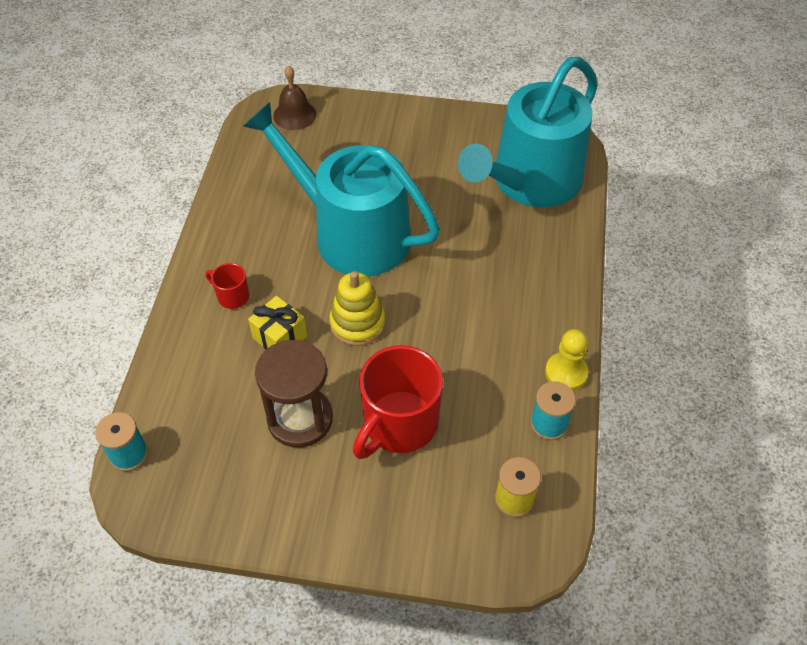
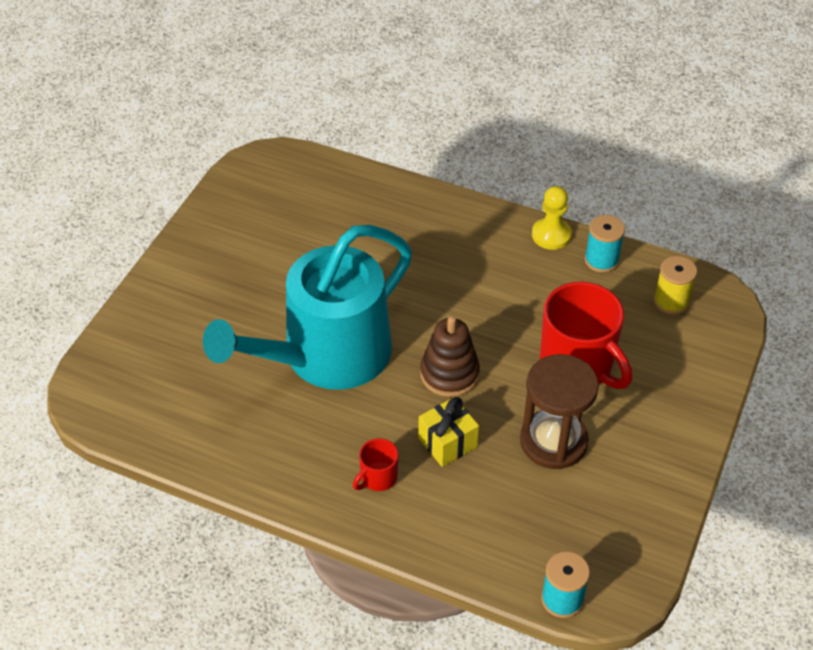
camera: 75 degrees left, 5 degrees down
(294, 115) = (115, 376): brown bell -> none
(357, 323) = (449, 374): yellow stacking toy -> brown stacking toy
(530, 181) = (313, 200): turquoise watering can -> none

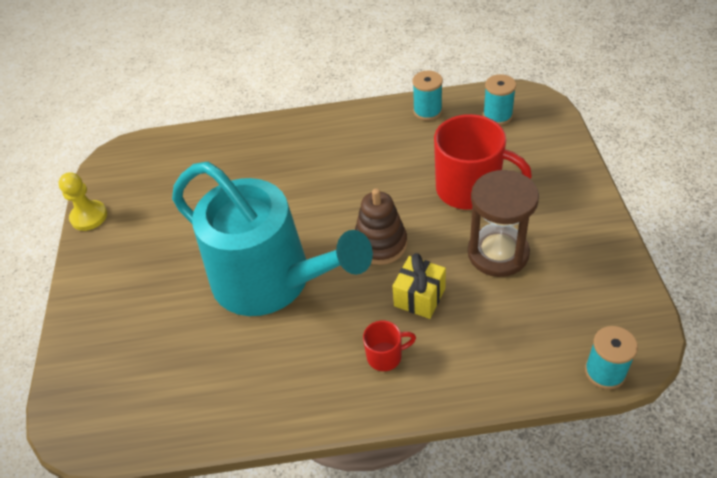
camera: 25 degrees left, 0 degrees up
(326, 356) = (271, 280): turquoise watering can -> turquoise watering can turned 75 degrees counterclockwise
(378, 478) = (385, 356): red mug -> red mug turned 120 degrees counterclockwise
(551, 235) = (378, 111): yellow pawn -> yellow pawn (89, 217)
(671, 301) = (497, 116): yellow spool -> turquoise spool

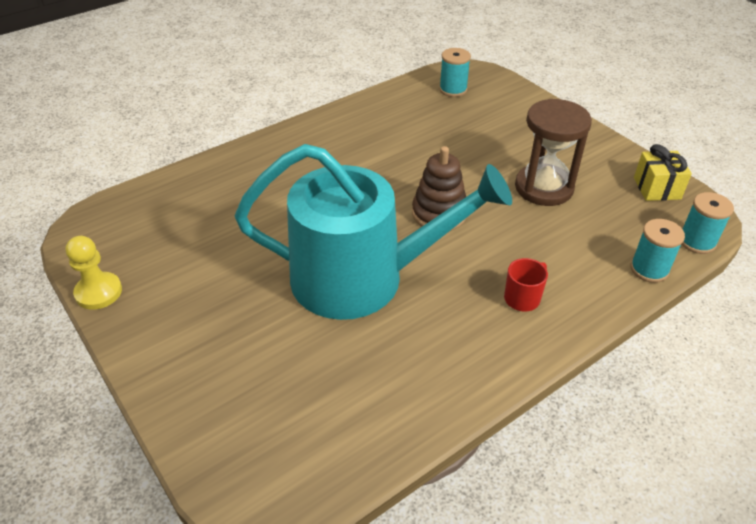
camera: 35 degrees left, 5 degrees down
(419, 297) = (510, 242): yellow gift -> yellow gift (657, 188)
(427, 111) = (389, 101): turquoise spool -> turquoise spool (649, 269)
(470, 189) = (479, 149): red mug -> none

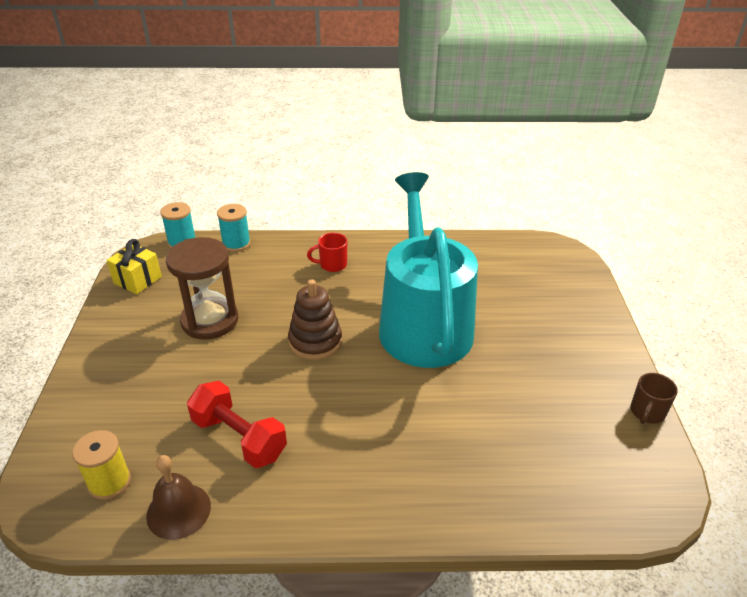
camera: 145 degrees left, 5 degrees down
(98, 292) = (647, 412): yellow pawn -> brown mug
(361, 278) = (423, 323): turquoise watering can -> turquoise watering can turned 45 degrees clockwise
(399, 96) = (178, 510): none -> brown bell
(411, 135) = (239, 438): none -> red dumbbell
(453, 90) = (109, 482): turquoise spool -> yellow spool

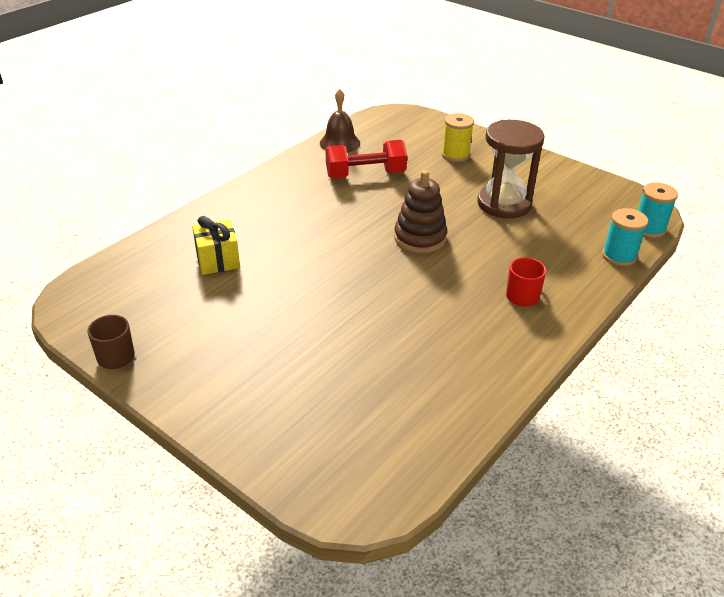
camera: 130 degrees right, 0 degrees up
(109, 482) = (388, 131): yellow spool -> yellow spool (455, 155)
(137, 280) = (600, 191): yellow gift -> yellow gift (218, 260)
(423, 323) = (372, 302): turquoise watering can -> none

